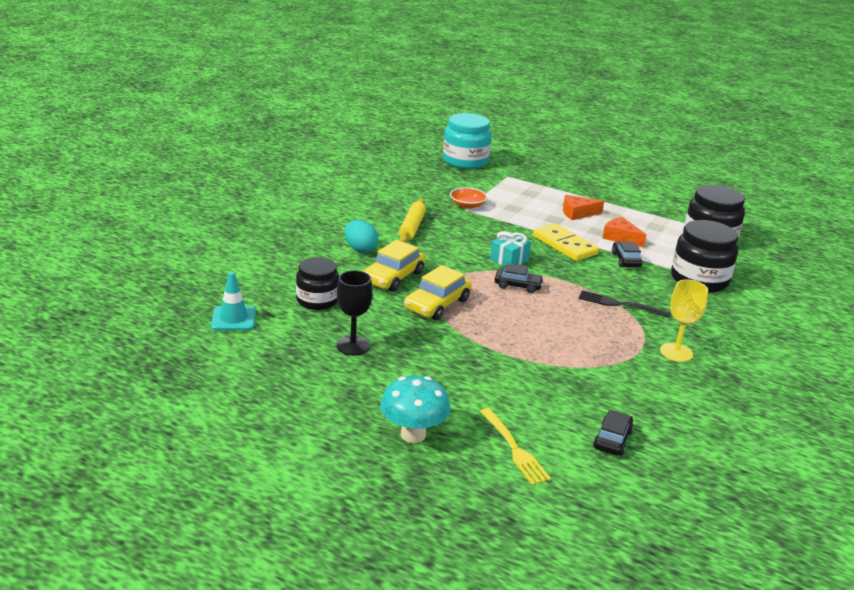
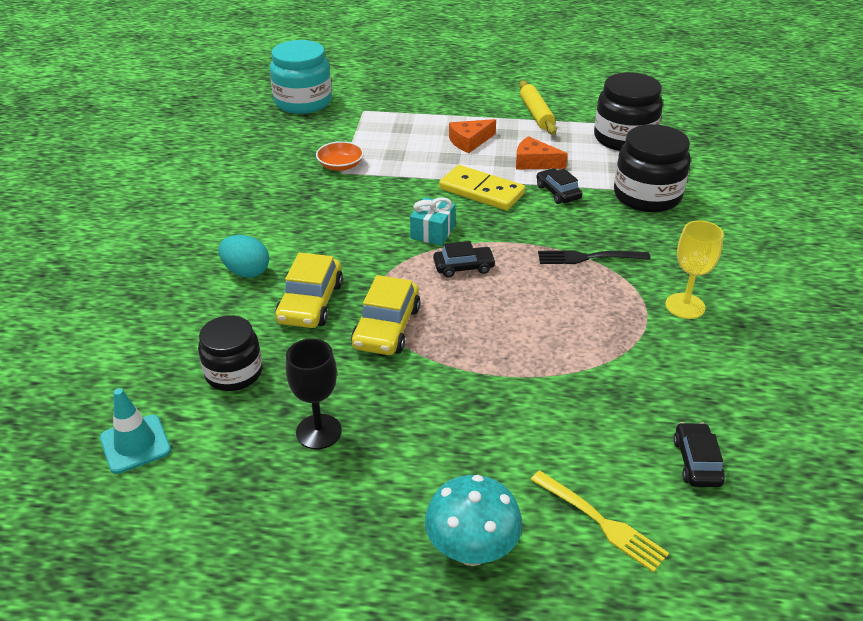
camera: 20 degrees left, 10 degrees up
(412, 227) = (292, 218): yellow rolling pin -> yellow rolling pin (536, 114)

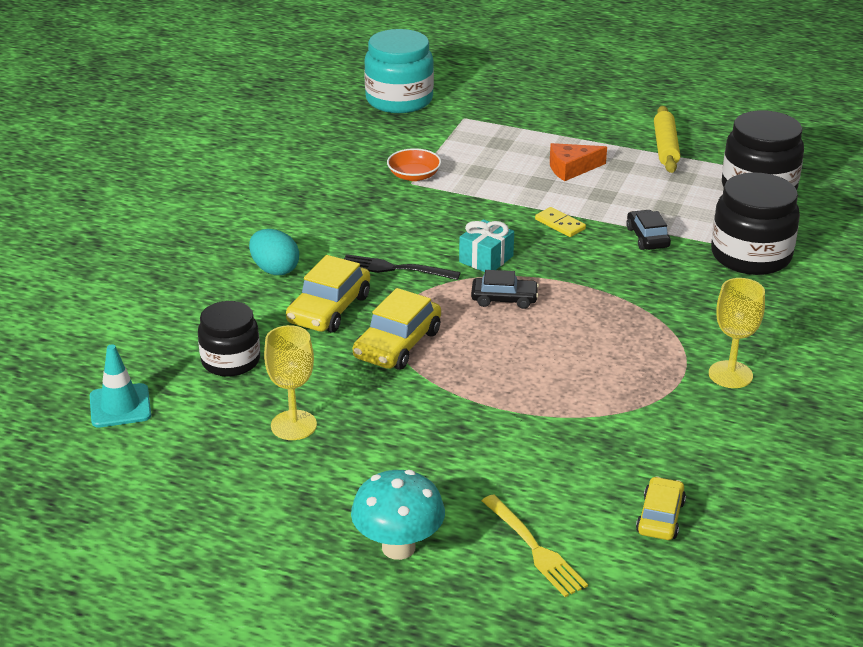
camera: 15 degrees right, 5 degrees down
(318, 432) = (293, 425): black goblet -> yellow goblet
(481, 191) = (560, 224): yellow domino -> yellow domino, size x0.53
(534, 162) = (636, 201): orange cheese -> none
(588, 257) = (647, 310): black fork -> black fork (395, 269)
(696, 462) = (660, 517): black car -> yellow car

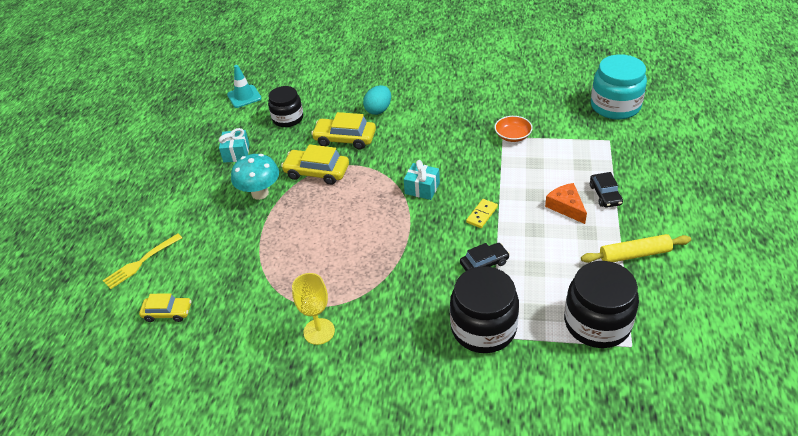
camera: 80 degrees right, 10 degrees up
(293, 425) = (236, 153): yellow goblet -> turquoise gift
(395, 269) = (396, 153): black fork -> none
(398, 547) = (142, 211): turquoise mushroom -> turquoise mushroom (260, 193)
(504, 299) = (378, 205): black car -> black car (605, 195)

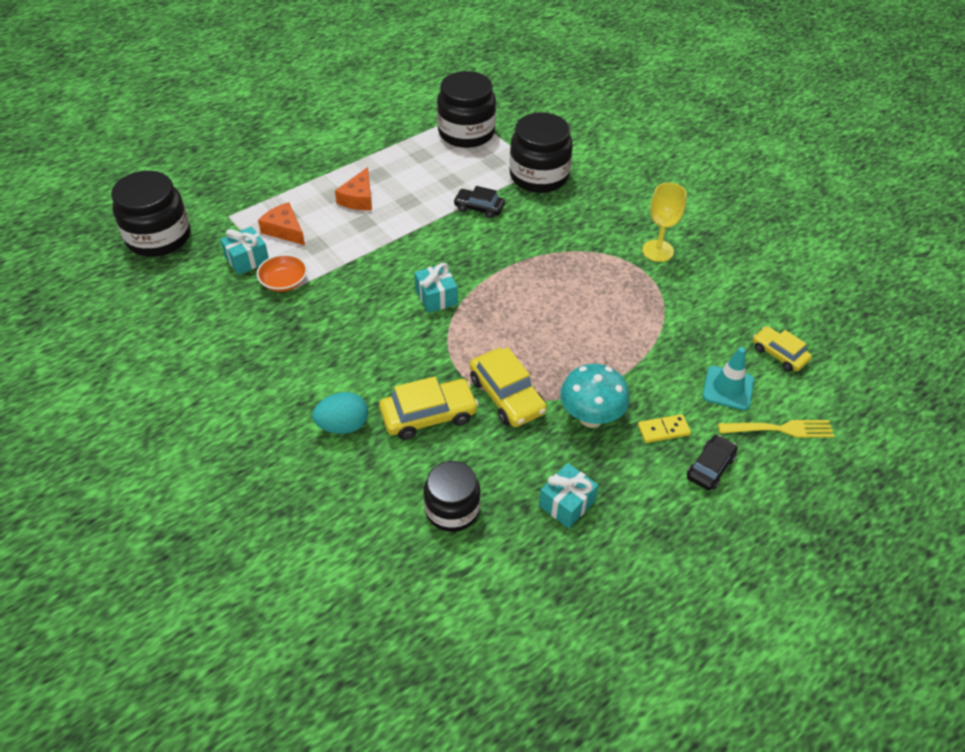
camera: 140 degrees left, 5 degrees up
(244, 96) = (462, 615): turquoise traffic cone -> turquoise traffic cone (728, 388)
(345, 139) = (428, 415): yellow car -> yellow car turned 75 degrees counterclockwise
(482, 214) = (425, 239): yellow domino -> yellow domino (663, 430)
(552, 130) = (247, 259): none -> turquoise gift
(566, 157) = (284, 230): none -> orange cheese
(605, 195) = (318, 185): black car -> black car (710, 467)
(615, 106) = (159, 237): turquoise jar -> black jar
(634, 254) = (376, 143): yellow rolling pin -> none

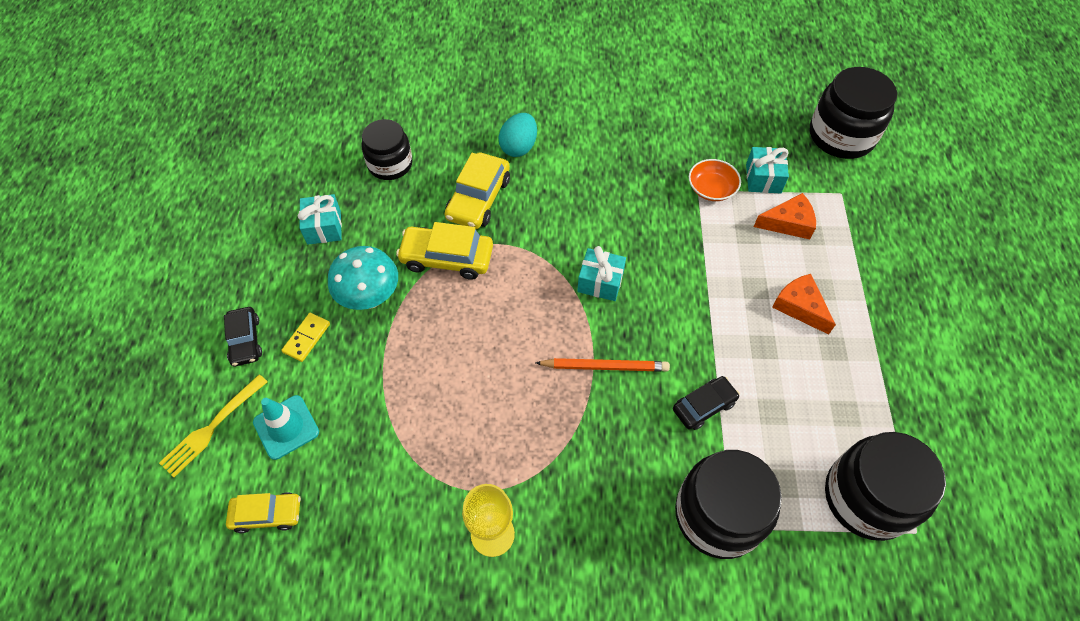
camera: 130 degrees right, 10 degrees up
(501, 261) = (604, 366): none -> orange pencil

